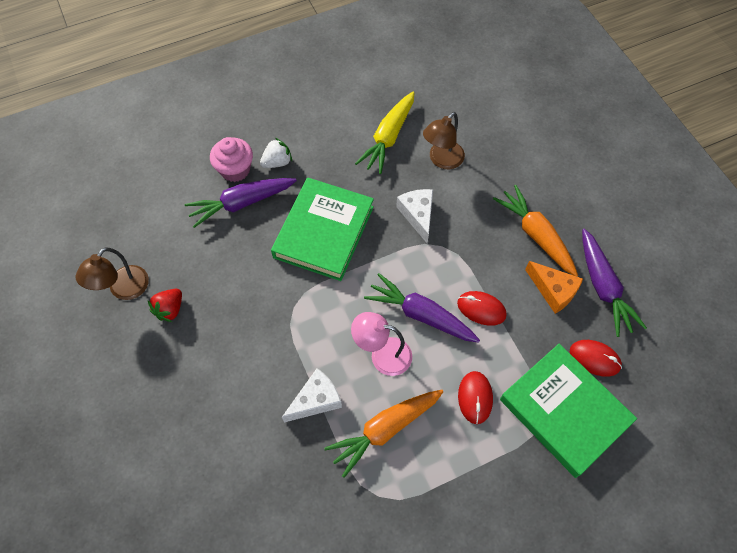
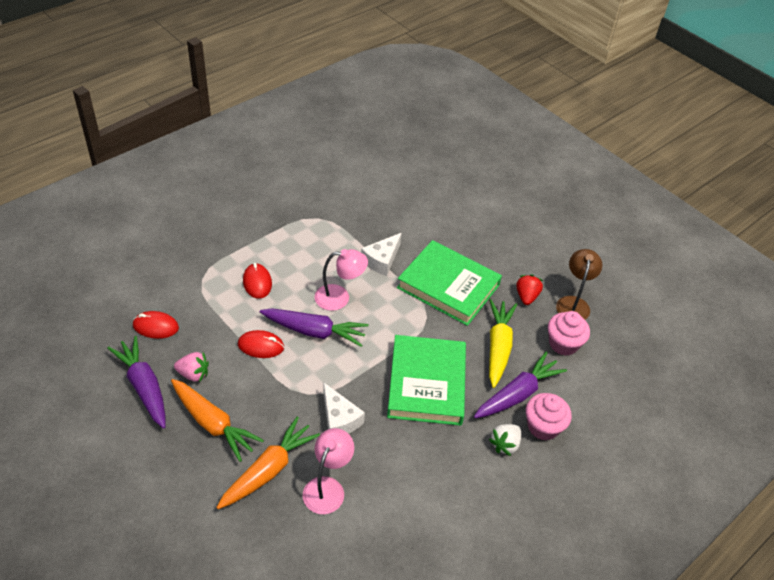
camera: 160 degrees right, 15 degrees down
(166, 244) = (563, 344): none -> pink cupcake
(384, 430) = (324, 252): orange carrot -> orange carrot (269, 469)
(388, 138) = (396, 502): yellow carrot -> yellow carrot (498, 346)
(442, 160) = (327, 487): brown lamp -> pink lamp
(553, 291) = (193, 374): orange cheese -> pink strawberry
(564, 411) = (183, 286): green book -> green book (448, 286)

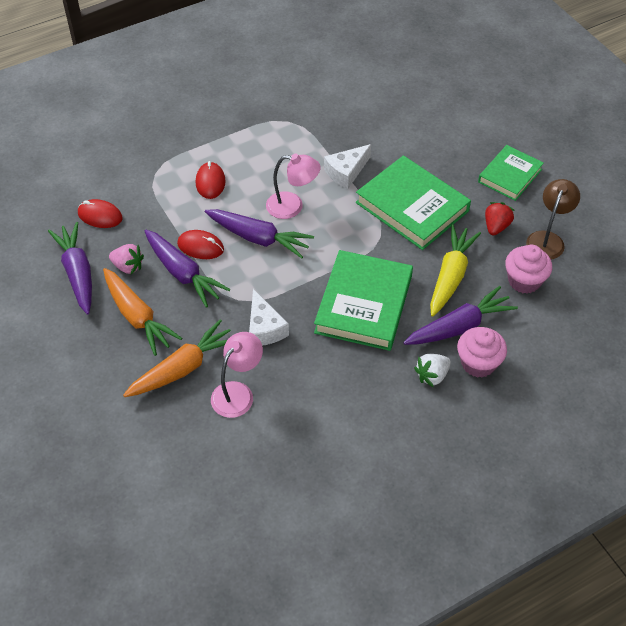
camera: 15 degrees right, 5 degrees up
(249, 375) = (183, 274): none -> purple carrot
(526, 249) = (510, 175): none -> green book

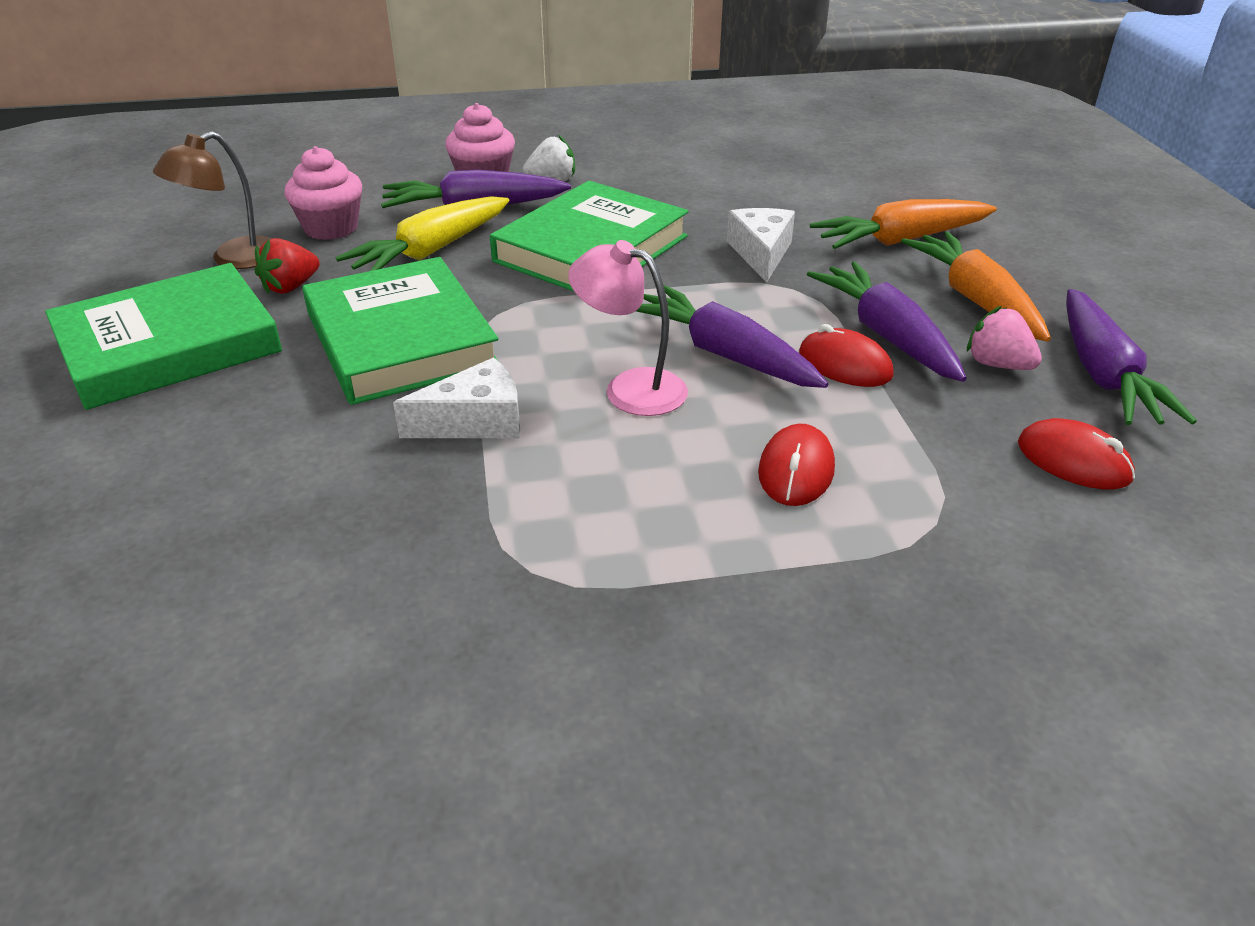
camera: 160 degrees left, 15 degrees down
(238, 393) = (823, 209): pink lamp -> none
(510, 175) = (169, 345): green book -> green book, size x1.62

